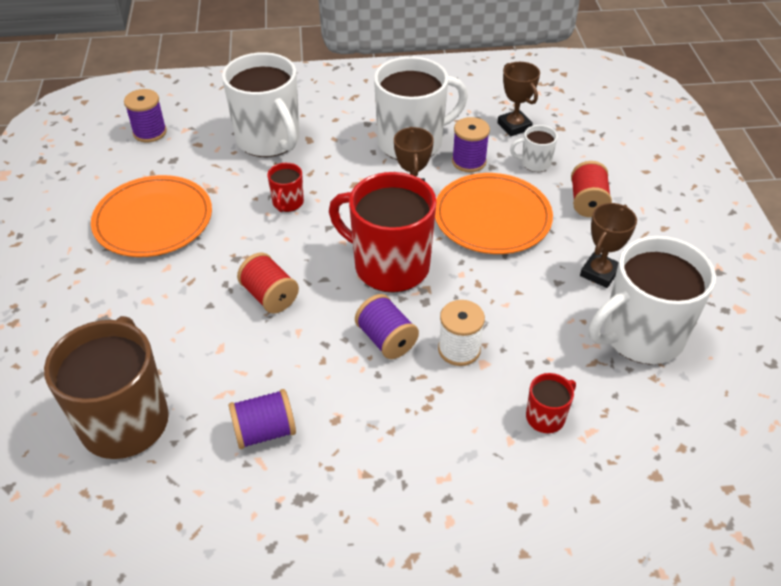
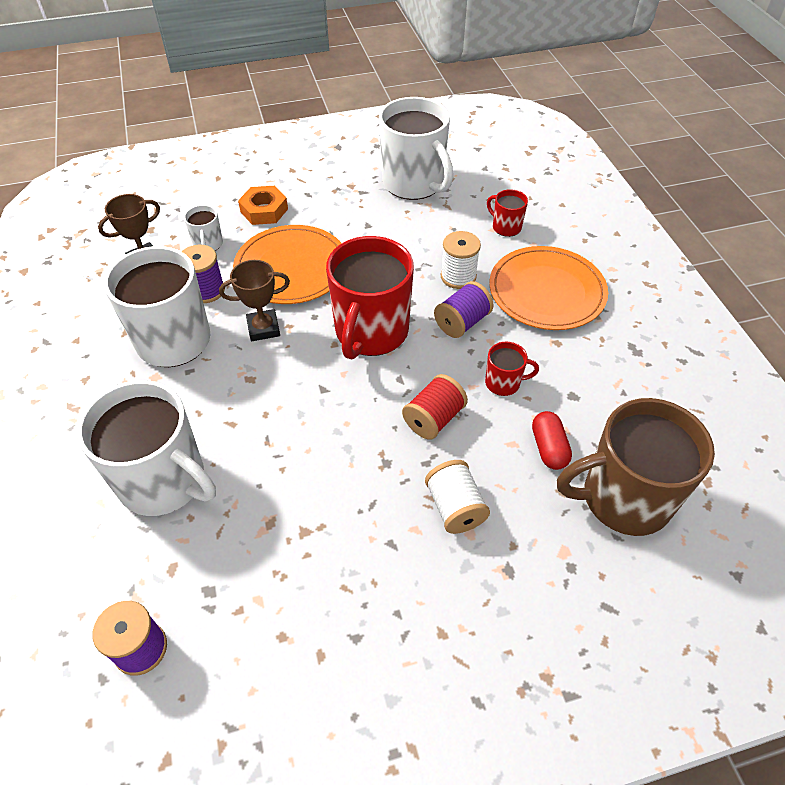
camera: 100 degrees left, 5 degrees up
(153, 220) = (336, 573): orange plate -> orange plate (546, 291)
(174, 295) = (455, 507): none -> white spool
(204, 375) = (548, 448): none -> red capsule
(265, 431) = (588, 387): purple spool -> none
(269, 140) = (164, 481): white mug -> white mug turned 75 degrees clockwise
(287, 203) = (288, 434): red mug -> red mug (504, 383)
(587, 202) = (264, 210): red spool -> orange nut
(599, 273) = (352, 203): brown trophy -> none

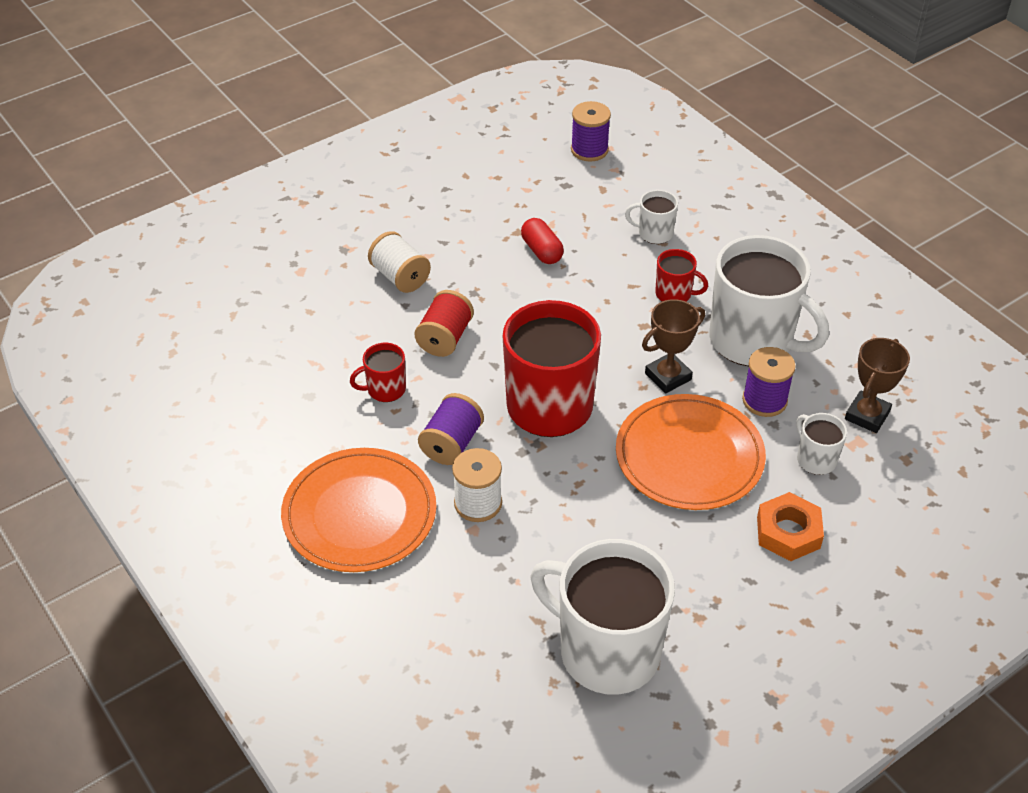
camera: 160 degrees right, 5 degrees down
(164, 481) = (654, 233): white mug -> white mug, size x0.45
(505, 227) = (439, 605): red mug -> red mug (674, 294)
(548, 448) = (326, 342): red capsule -> red capsule (542, 251)
(623, 498) = (252, 319): brown mug -> none

